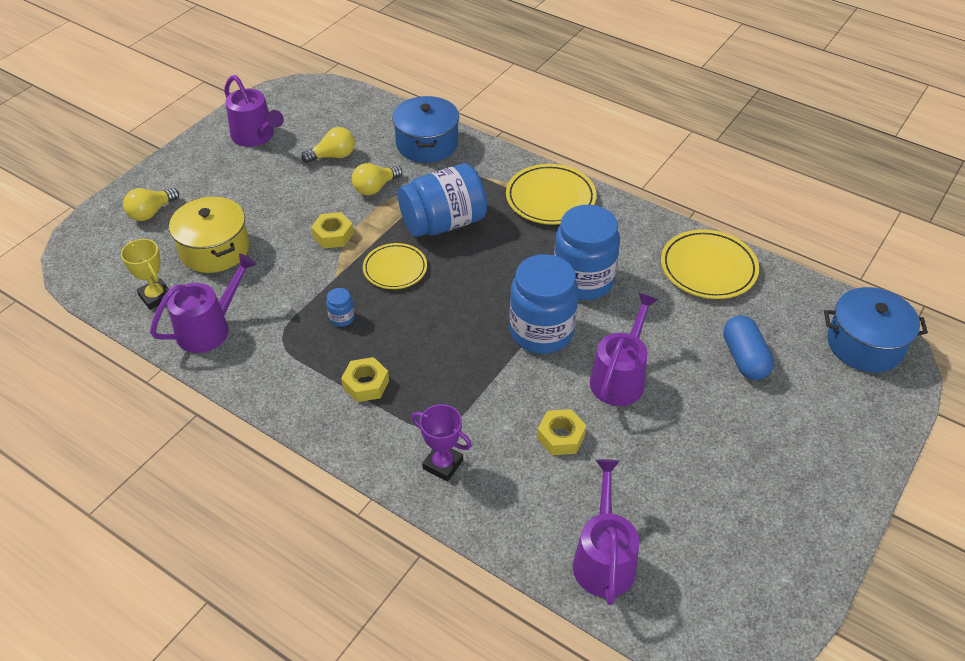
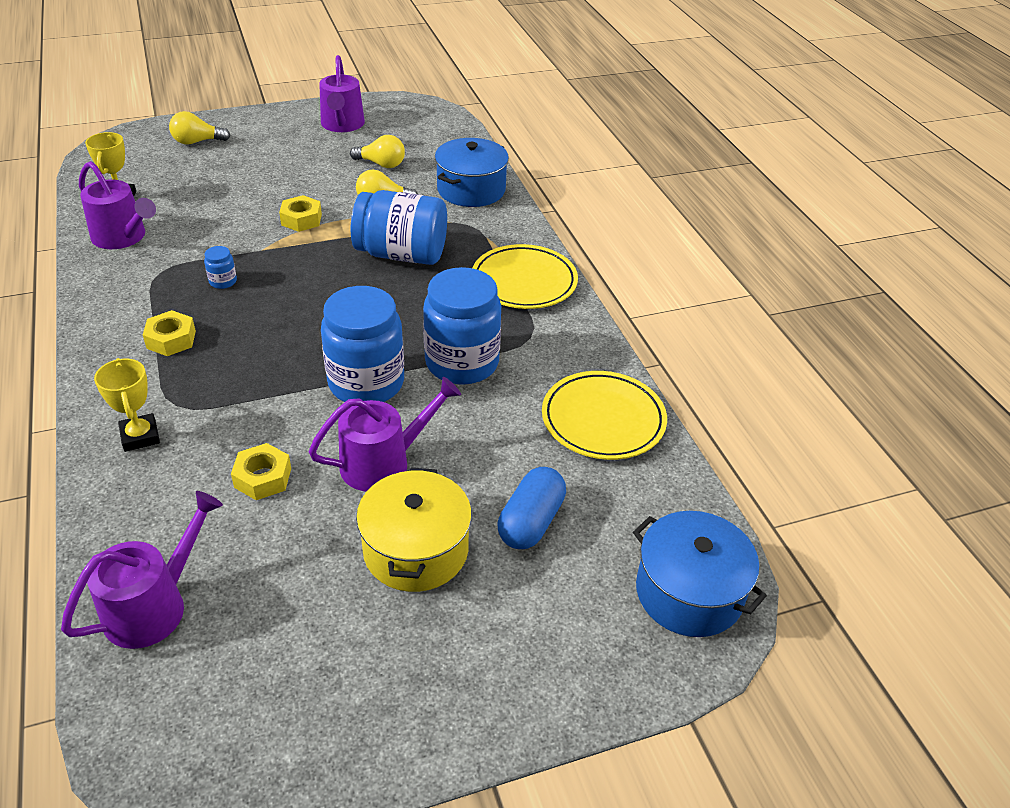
camera: 35 degrees right, 5 degrees down
(209, 328) = (123, 237): purple watering can -> purple watering can turned 45 degrees clockwise
(215, 249) = (203, 186): yellow pot -> yellow pot (416, 550)
(395, 269) = (314, 268): yellow plate -> none
(443, 464) = (140, 436): purple trophy -> yellow trophy

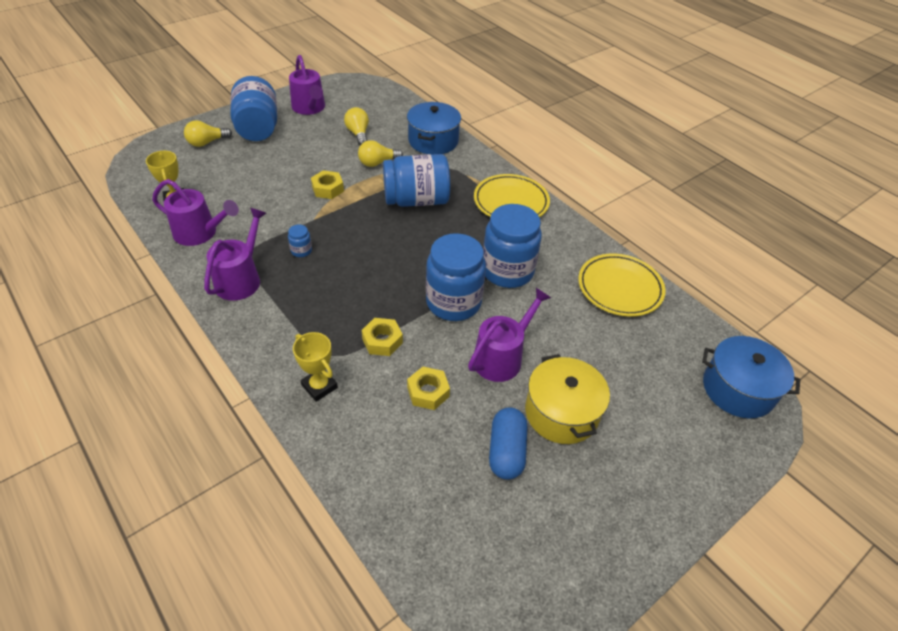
camera: 20 degrees left, 5 degrees up
(153, 606) = (414, 509): purple watering can -> purple watering can (241, 279)
(171, 339) = (292, 305): yellow nut -> yellow nut (382, 341)
(266, 136) = (258, 128): none -> blue jar
(381, 164) = (358, 134): yellow light bulb -> yellow light bulb turned 105 degrees counterclockwise
(531, 522) = (619, 371): blue capsule -> blue capsule (506, 451)

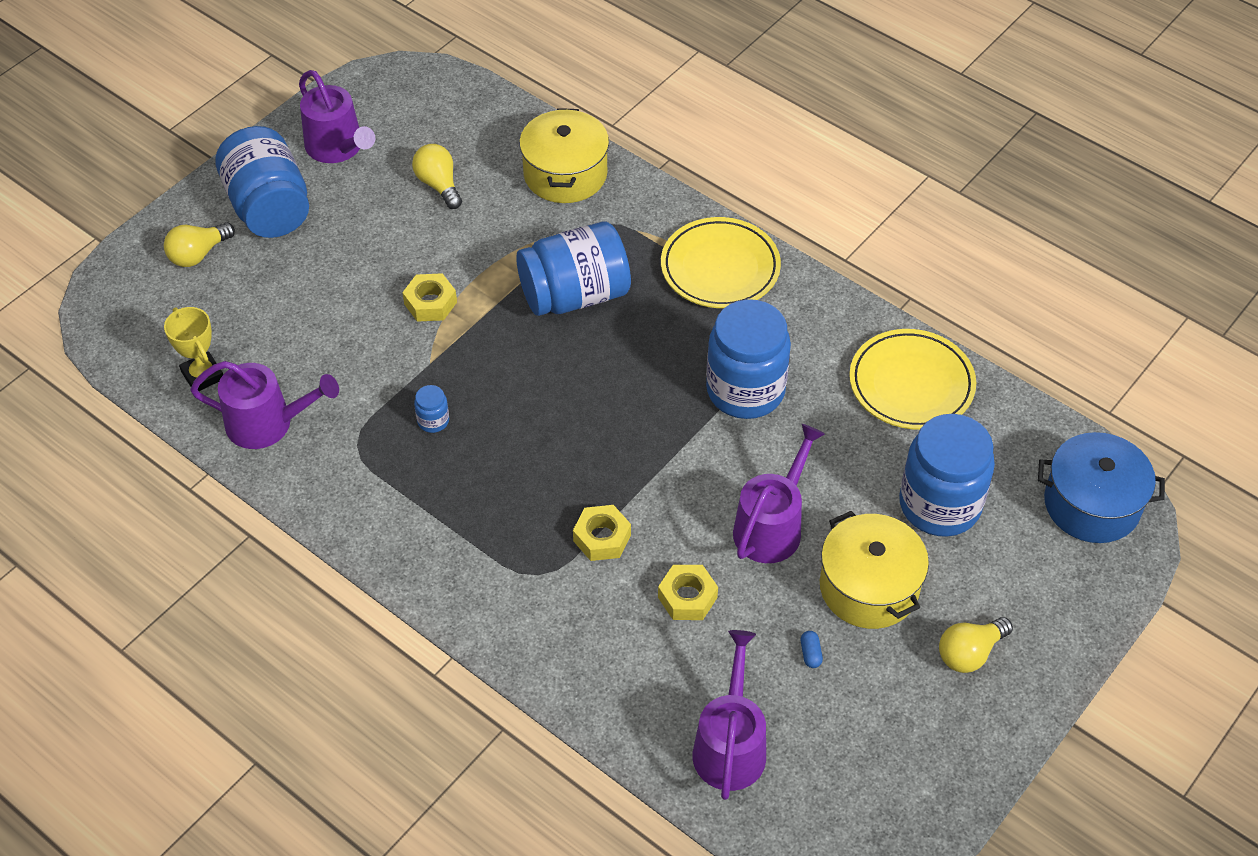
camera: 10 degrees left, 5 degrees up
(241, 279) = (364, 486): purple watering can -> purple watering can (730, 746)
(319, 386) = (540, 621): yellow trophy -> none
(377, 163) = (490, 237): yellow light bulb -> yellow light bulb (969, 653)
(433, 141) = (565, 174): blue pot -> yellow pot
(453, 302) = (682, 458): blue jar -> blue jar (939, 505)
(506, 451) = (810, 654): blue capsule -> blue capsule, size x0.41

